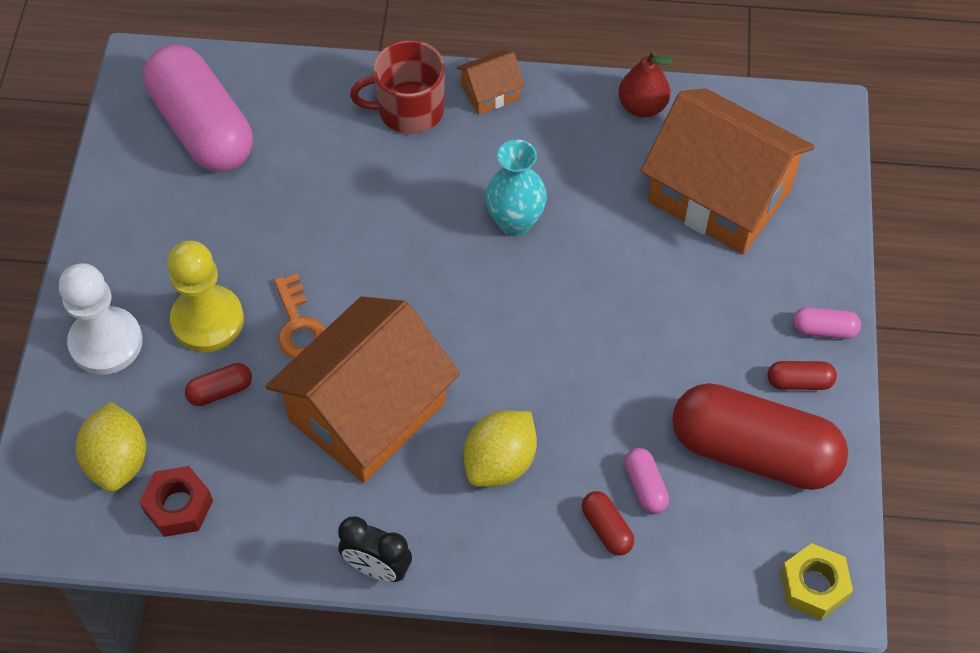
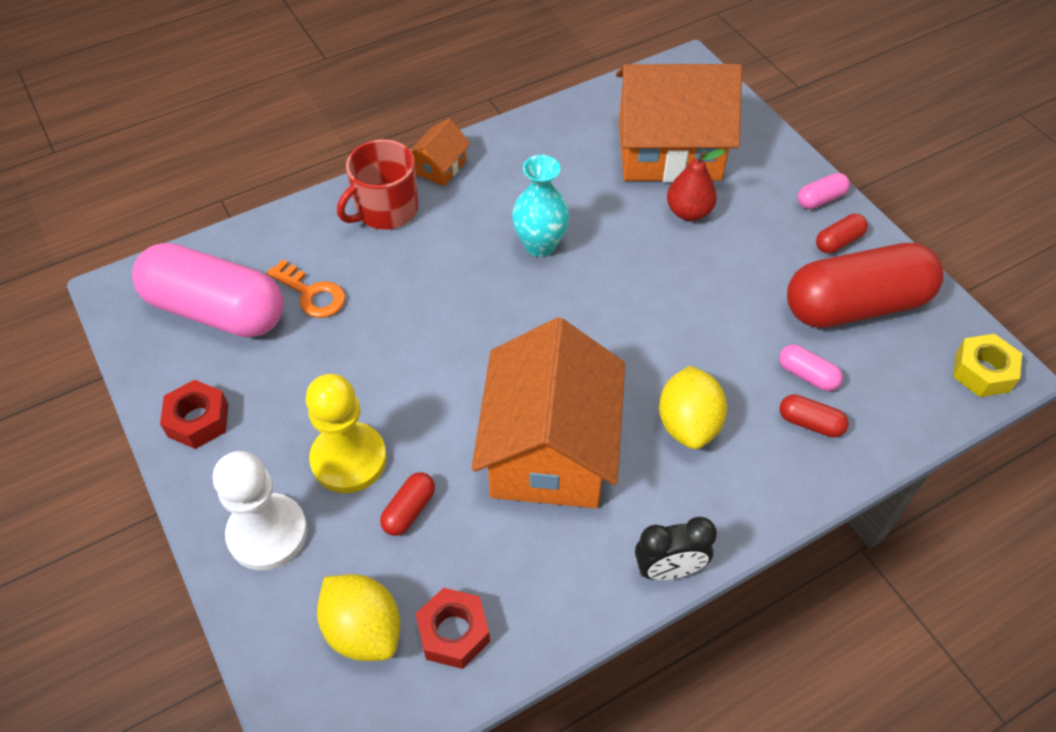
camera: 35 degrees left, 5 degrees down
(122, 217) = (198, 420): none -> red nut
(299, 325) = (433, 417): orange key -> orange key (312, 294)
(642, 106) = (561, 122): red pear -> red pear (688, 212)

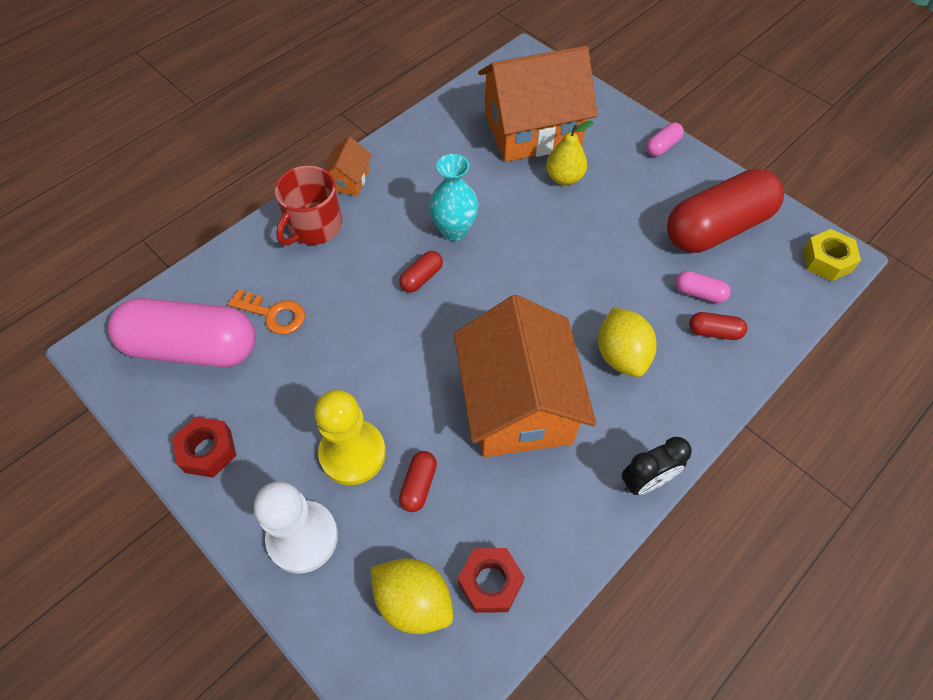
camera: 15 degrees left, 5 degrees up
(688, 212) = (564, 178): red pear -> yellow pear
(838, 242) = (687, 178): red capsule -> red capsule (421, 277)

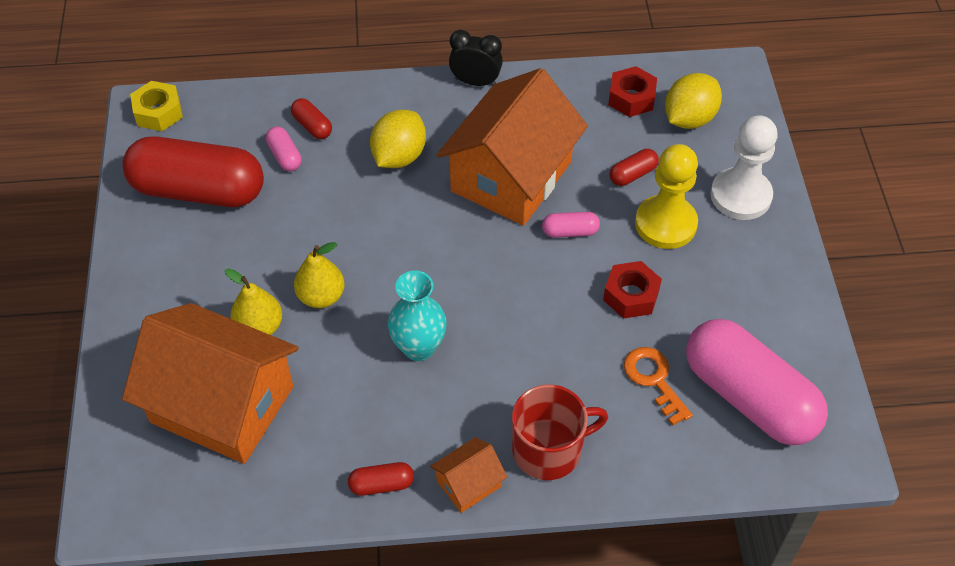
camera: 140 degrees left, 5 degrees down
(208, 451) = (781, 298): red nut -> red nut (631, 295)
(413, 601) = (689, 118): yellow lemon -> yellow lemon turned 60 degrees clockwise
(421, 277) = (492, 322): red capsule -> red capsule (381, 484)
(550, 218) = (321, 296): none -> yellow pear
(662, 147) = (131, 292): pink capsule -> pink capsule (570, 232)

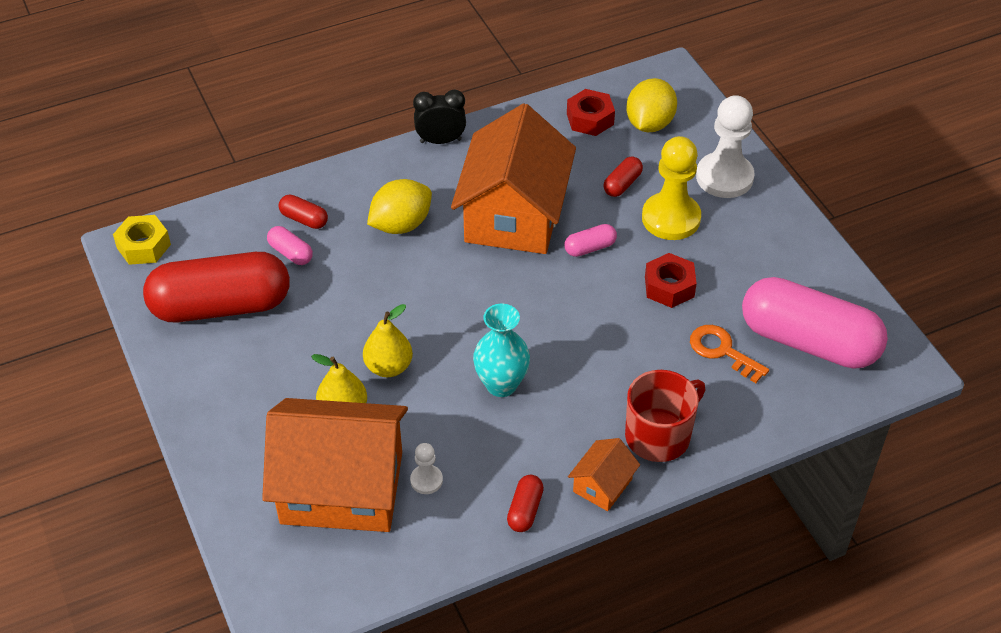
camera: 20 degrees left, 5 degrees down
(303, 423) = (426, 480): none -> white pawn
(381, 484) = (525, 510): red capsule -> red capsule turned 45 degrees counterclockwise
(399, 156) = (401, 225): yellow lemon -> yellow lemon turned 45 degrees clockwise

